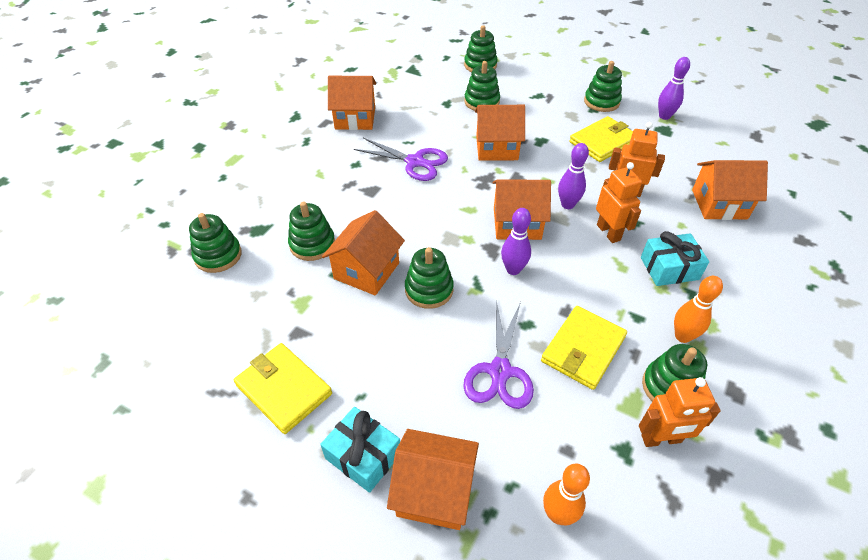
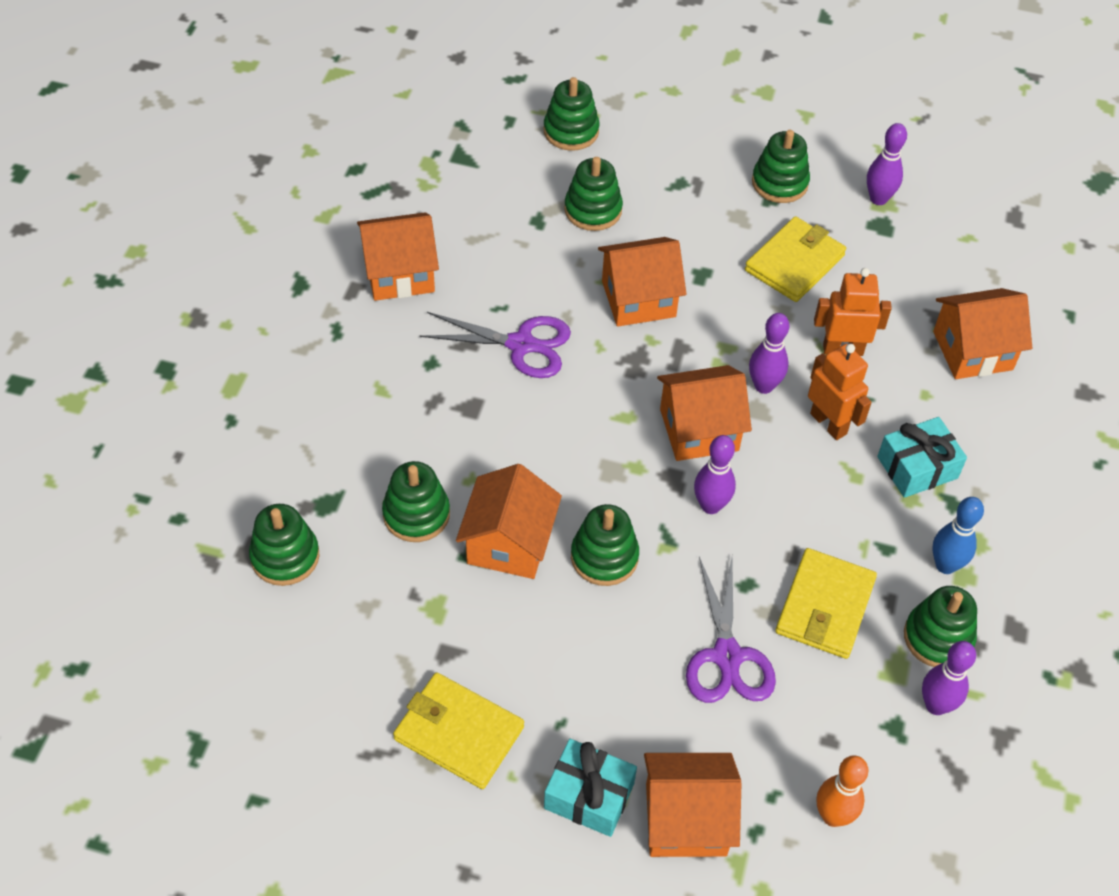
camera: 15 degrees left, 5 degrees up
(661, 439) = (936, 705): orange robot -> purple bowling pin
(682, 336) = (945, 565): orange bowling pin -> blue bowling pin

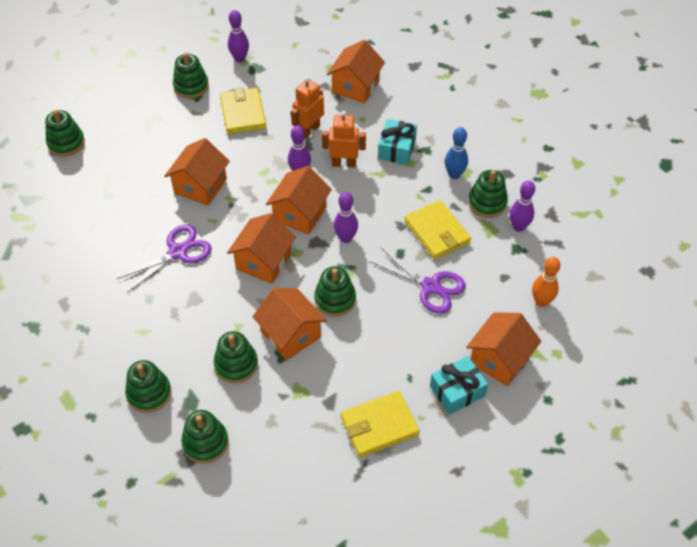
camera: 50 degrees left, 0 degrees up
(399, 274) = (76, 276): orange house -> orange house (263, 261)
(593, 210) = (126, 167): green stacking toy -> green stacking toy (149, 393)

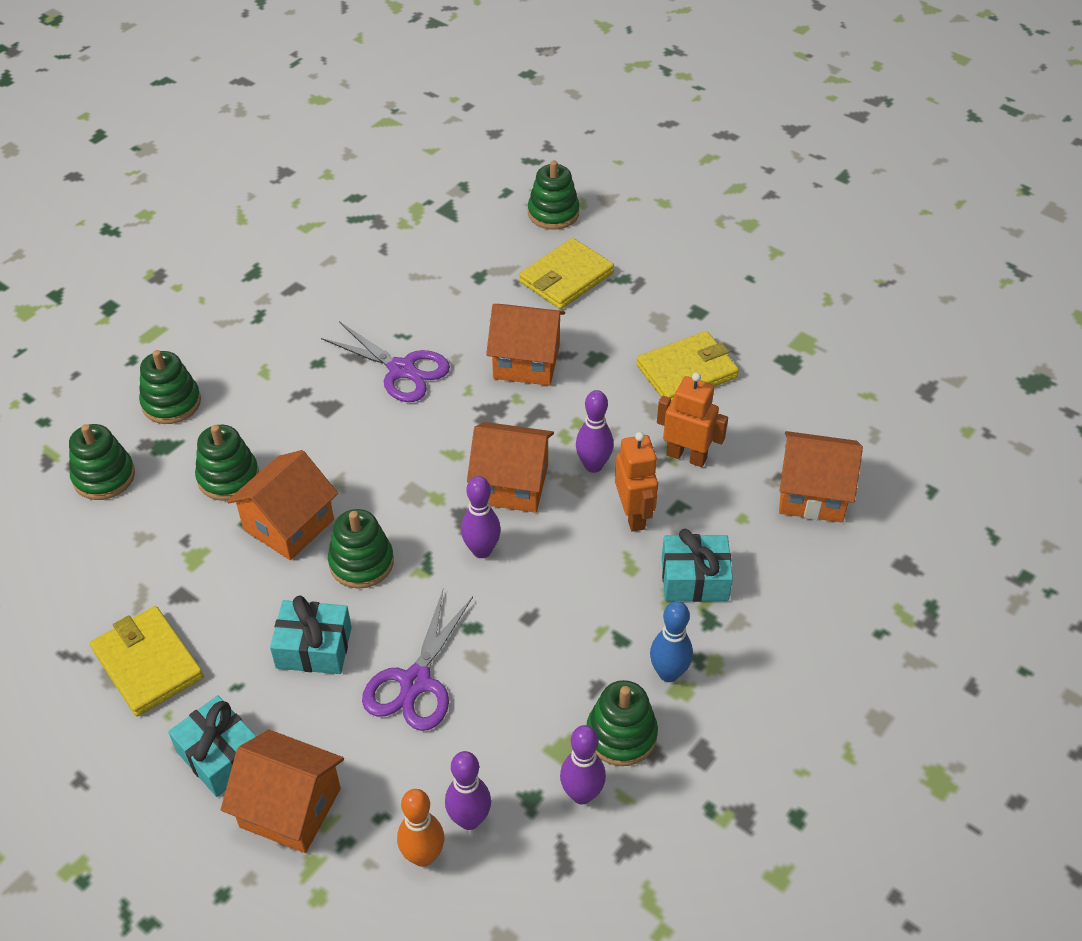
camera: 75 degrees right, 5 degrees down
(191, 86) = (714, 302): green stacking toy -> none
(240, 58) = (800, 339): purple bowling pin -> purple bowling pin (469, 819)
(263, 261) = (410, 464): orange house -> none
(392, 333) = (314, 648): none -> turquoise gift
(437, 232) = (531, 670): yellow wallet -> yellow wallet (566, 277)

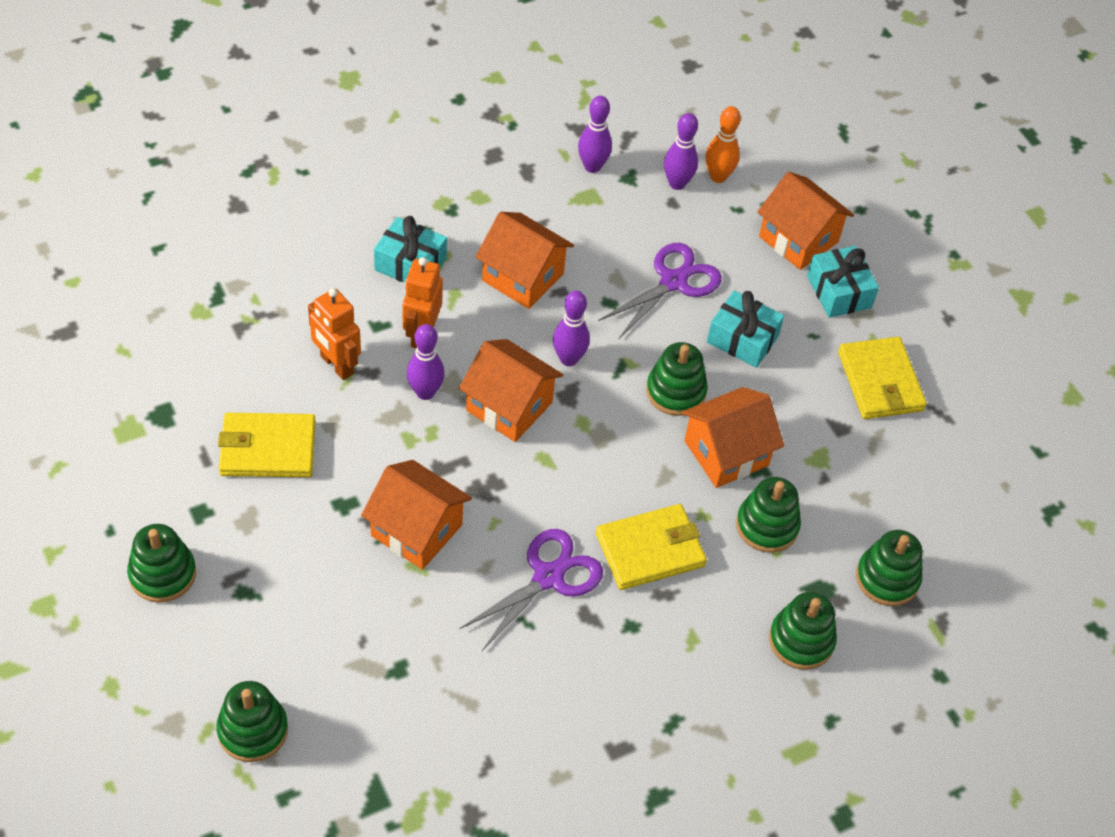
camera: 160 degrees left, 5 degrees up
(401, 370) = (548, 577): purple scissors -> purple scissors turned 75 degrees clockwise
(566, 277) = (304, 622): yellow wallet -> yellow wallet (650, 550)
(621, 735) = (542, 188): green stacking toy -> green stacking toy (162, 574)
(668, 673) = (480, 210): blue bowling pin -> none
(812, 494) = (258, 287): orange house -> orange house (523, 277)

